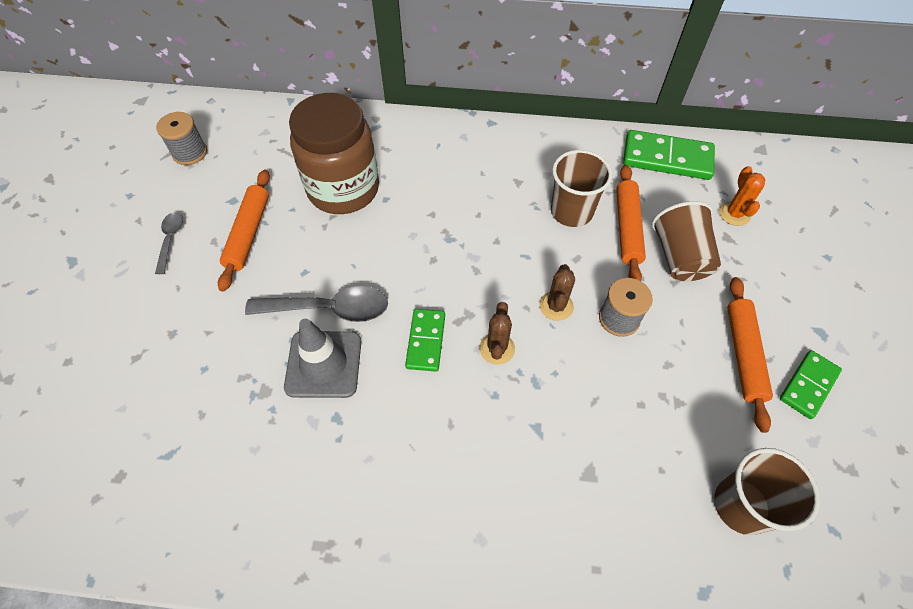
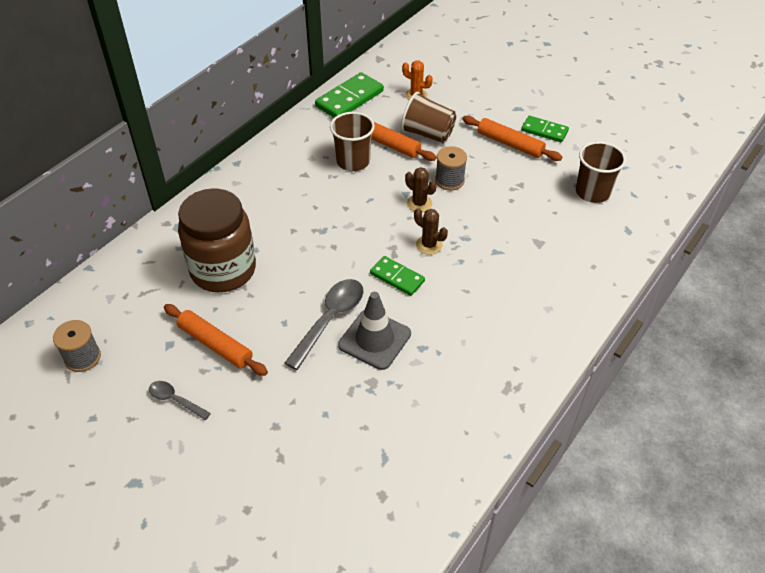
camera: 60 degrees left, 10 degrees down
(808, 385) = (544, 131): green domino -> green domino turned 45 degrees counterclockwise

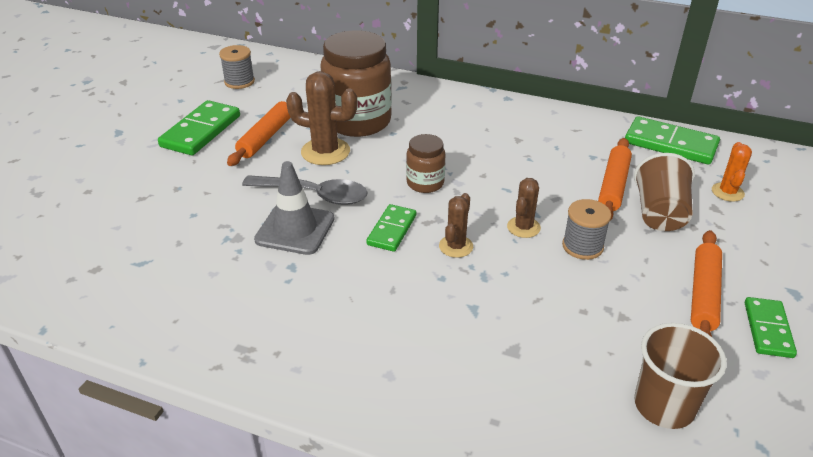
camera: 75 degrees right, 10 degrees down
(175, 400) = (201, 131): grey spoon -> green domino
(264, 302) = (325, 152): none -> brown cactus
(342, 244) = (425, 183): none -> brown jar
(353, 161) = (562, 166): brown cup -> none

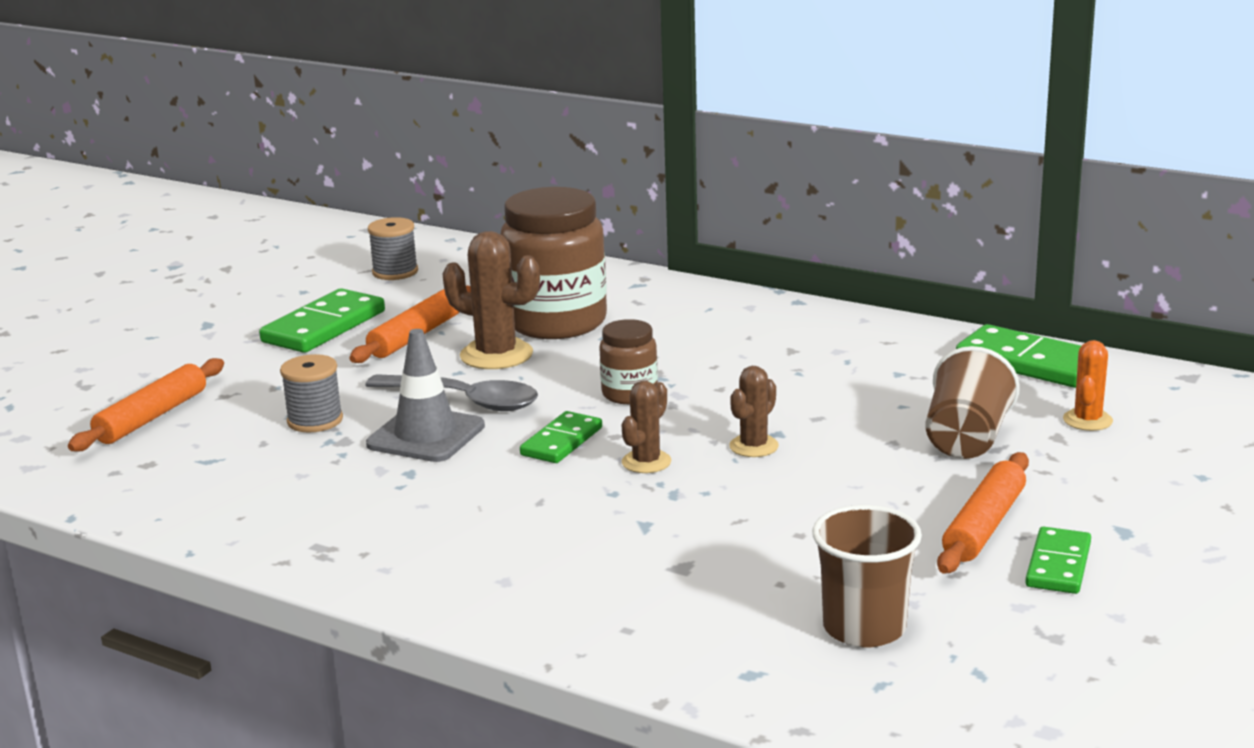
camera: 10 degrees right, 15 degrees down
(582, 246) = (831, 469): grey spool -> grey spool (315, 420)
(613, 186) = (912, 407): orange rolling pin -> orange rolling pin (152, 417)

